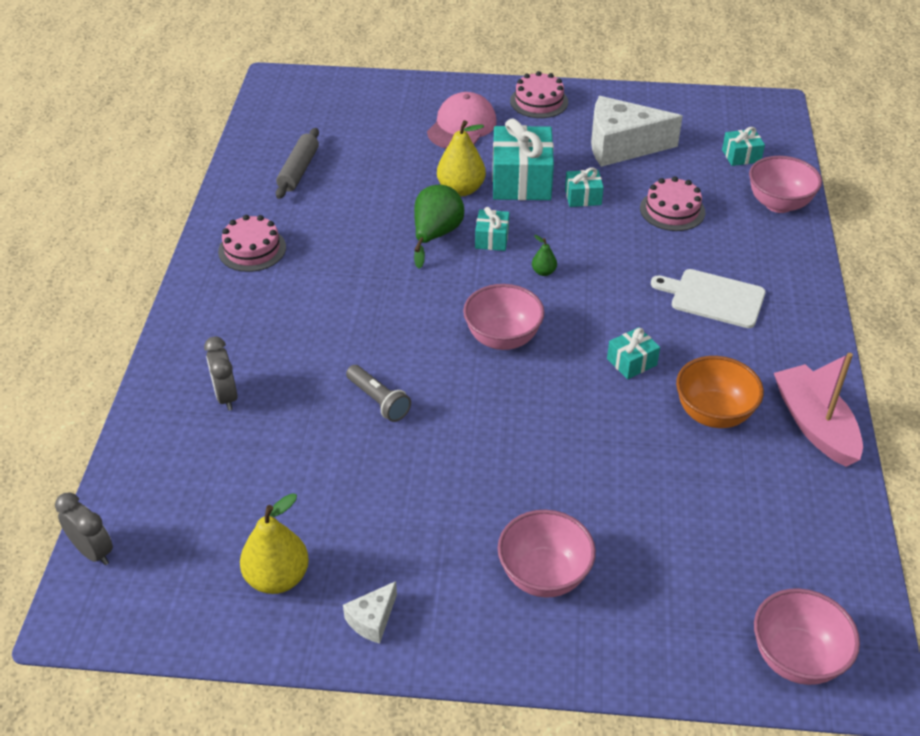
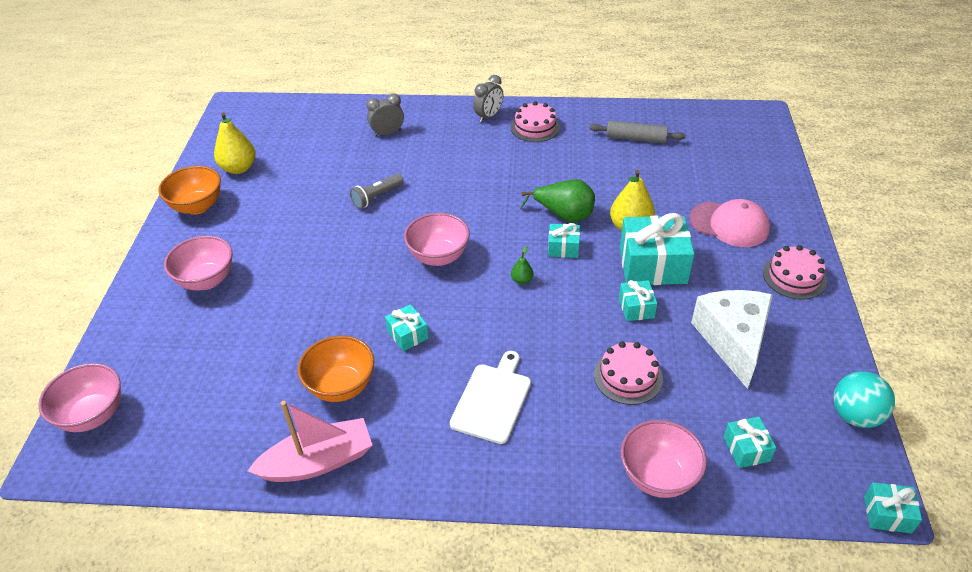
camera: 90 degrees right, 0 degrees up
(93, 551) = (275, 104): grey clock -> grey clock (488, 116)
(372, 619) = (197, 206): white cheese -> orange bowl
(697, 99) = (855, 415): none -> turquoise ball
(786, 103) = (887, 514): none -> turquoise gift

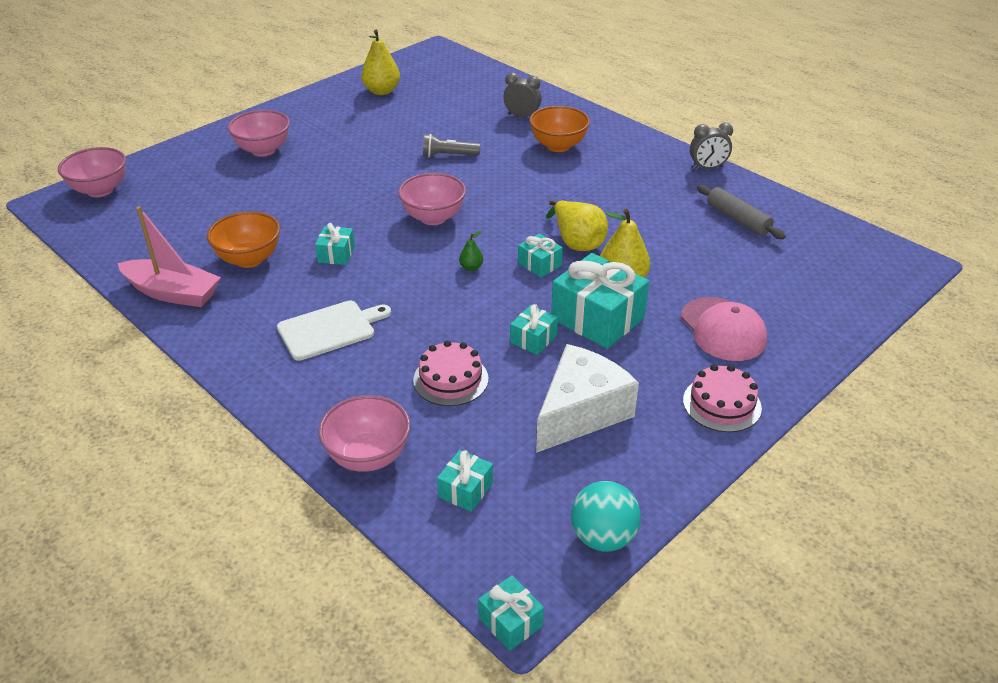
camera: 40 degrees right, 5 degrees down
(197, 206) = (321, 103): orange bowl -> orange bowl (558, 146)
(488, 116) = (624, 141): grey clock -> grey clock (707, 168)
(535, 127) = (653, 167): pink cake -> none
(564, 215) = (577, 242): green pear -> yellow pear

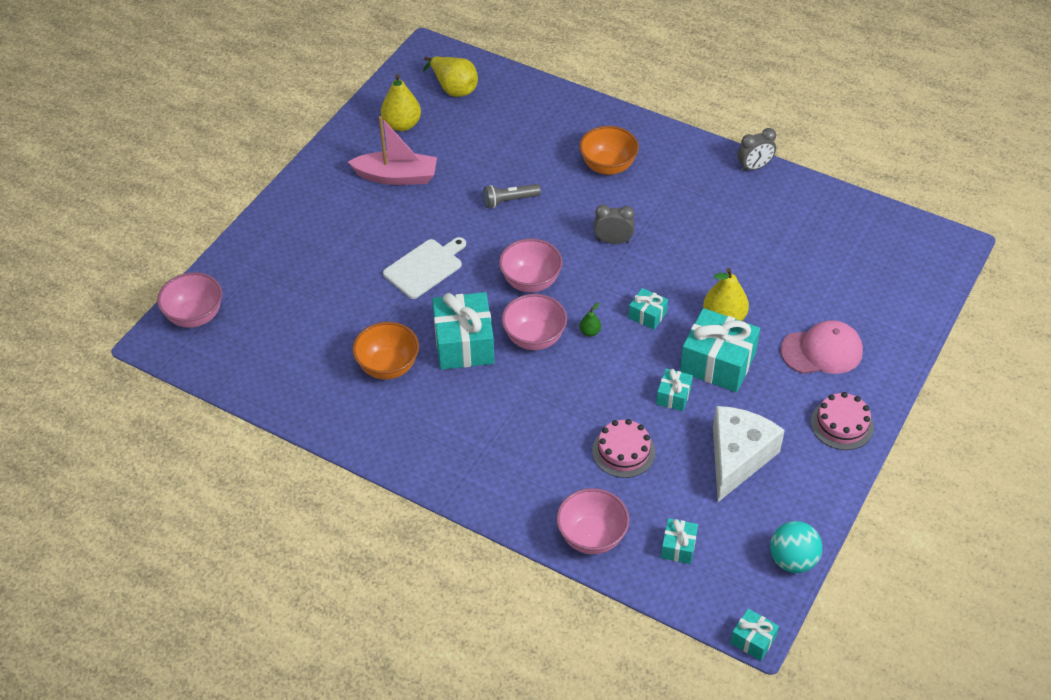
camera: 15 degrees left, 10 degrees up
(173, 293) = (341, 419): pink boat -> pink boat (396, 176)
(263, 150) = (325, 231): pink bowl -> pink bowl (534, 338)
(330, 329) = (500, 425): white cutting board -> white cutting board (425, 267)
(336, 254) = (464, 344): turquoise gift -> turquoise gift, size x1.99
(522, 116) = (557, 133): grey clock -> grey clock (613, 241)
(577, 242) = (670, 283): yellow pear -> yellow pear (454, 88)
(723, 329) = (822, 351): pink cap -> pink cap turned 60 degrees counterclockwise
(738, 219) = (799, 225): grey rolling pin -> none

